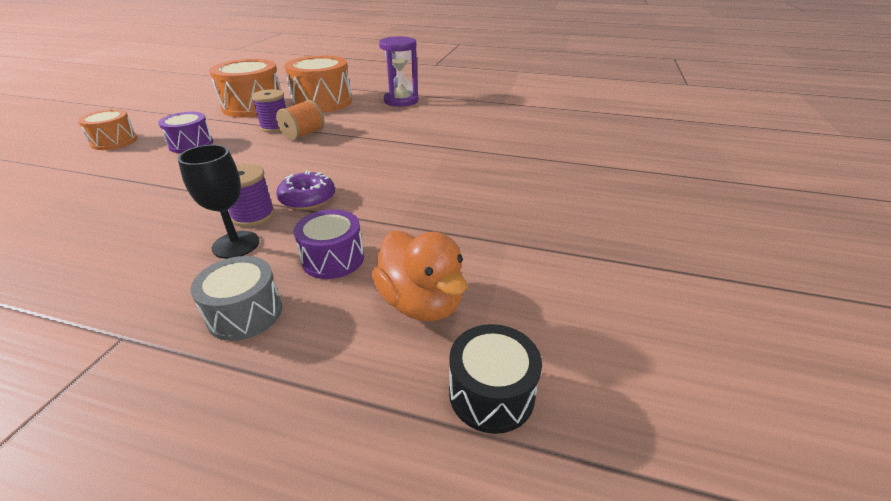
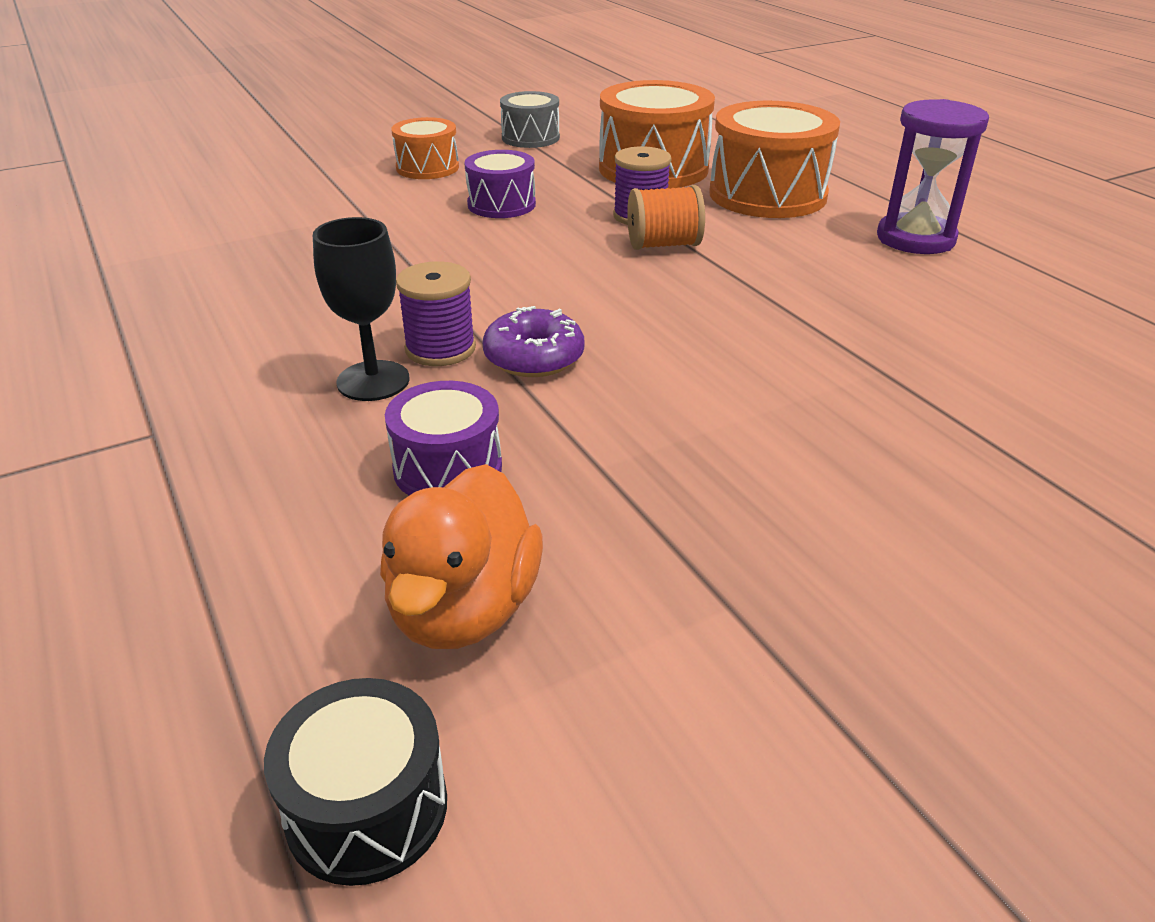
camera: 45 degrees right, 0 degrees up
(245, 313) = (272, 480): grey drum -> grey drum (530, 138)

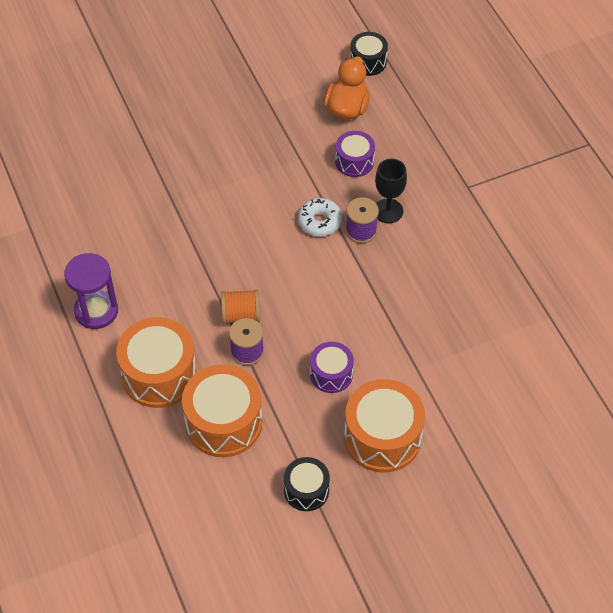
camera: 175 degrees left, 20 degrees up
(427, 168) = (382, 437): orange drum -> orange drum, size x1.75
(530, 138) = (306, 490): grey drum -> black drum
(534, 357) = (320, 221): purple donut -> white donut

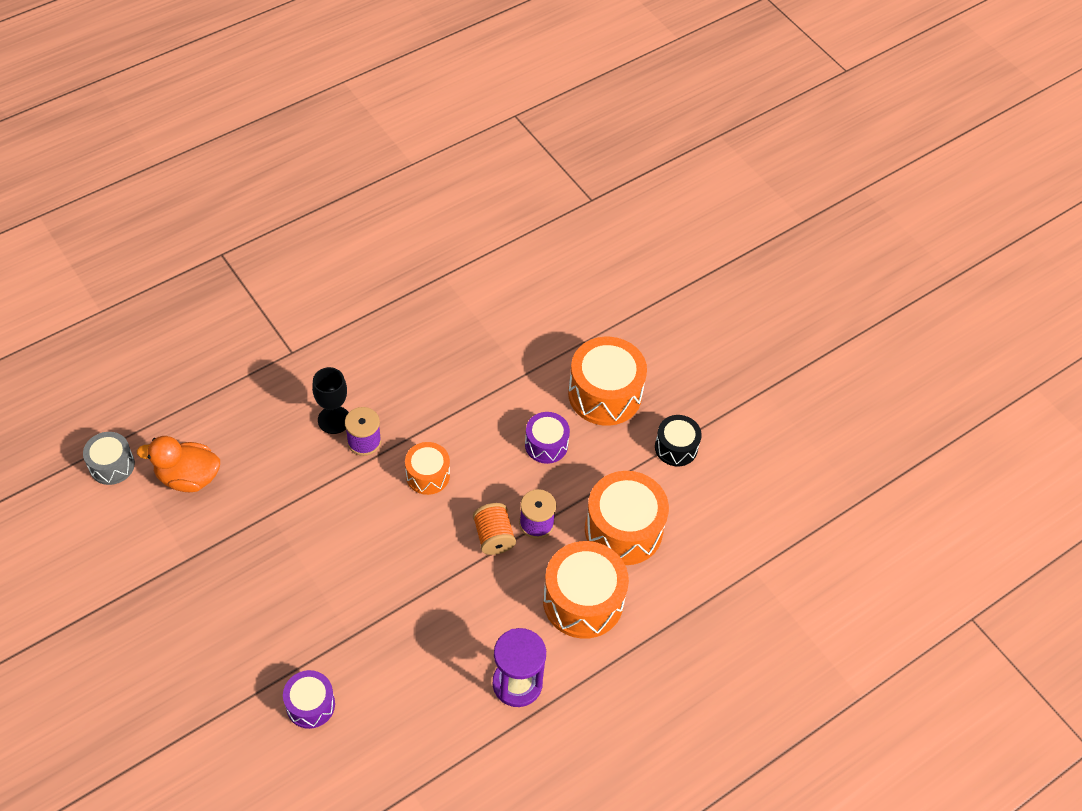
camera: 105 degrees left, 0 degrees up
(316, 274) = (427, 475): none -> orange drum
(320, 221) = (357, 481): white donut -> none
(354, 161) = (268, 459): purple drum -> purple drum (310, 705)
(368, 62) = (112, 465): black drum -> grey drum

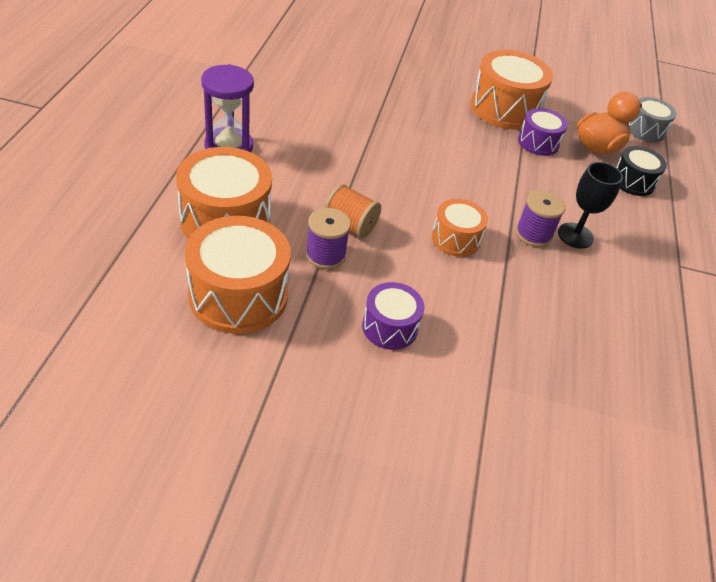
camera: 135 degrees right, 10 degrees down
(310, 705) = (356, 81): purple drum -> purple drum (538, 142)
(605, 394) = (388, 424): orange drum -> orange drum (504, 108)
(676, 447) = (251, 416): black drum -> black drum (633, 181)

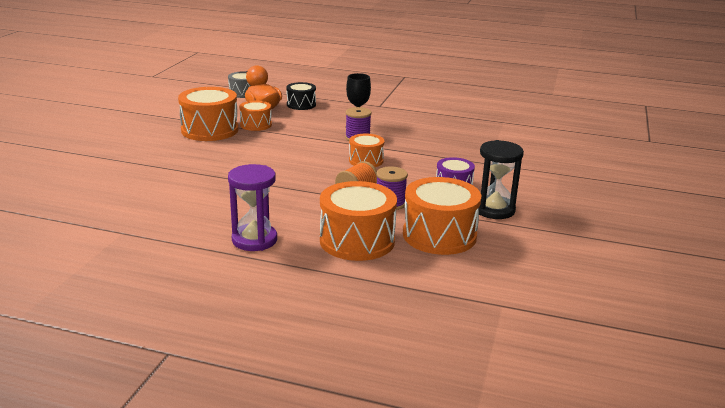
camera: 80 degrees left, 20 degrees down
(317, 366) = (494, 210): none -> black hourglass
(538, 142) = (256, 125): purple drum -> orange drum

